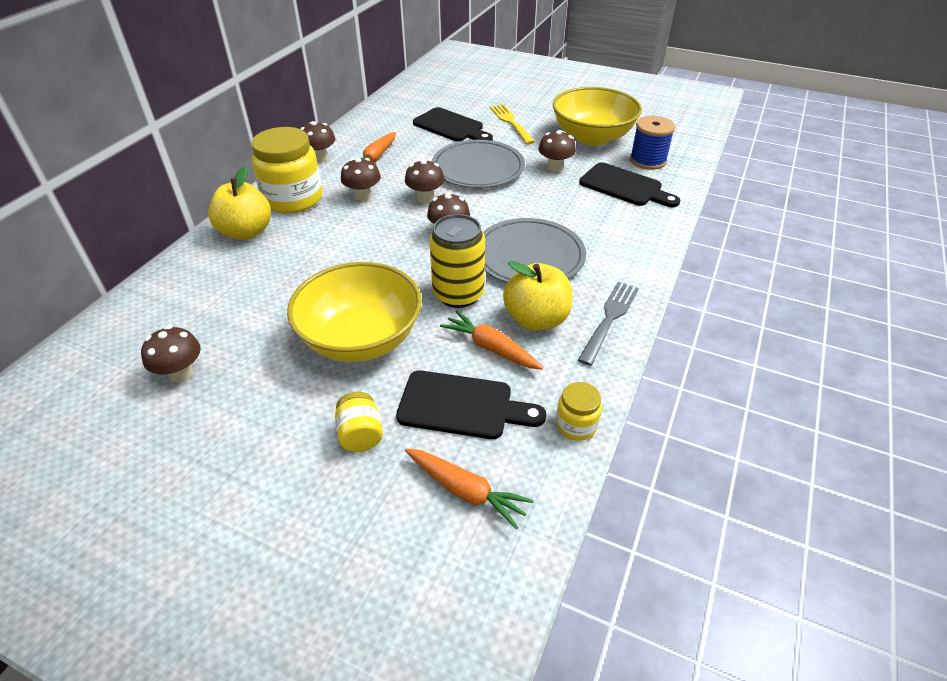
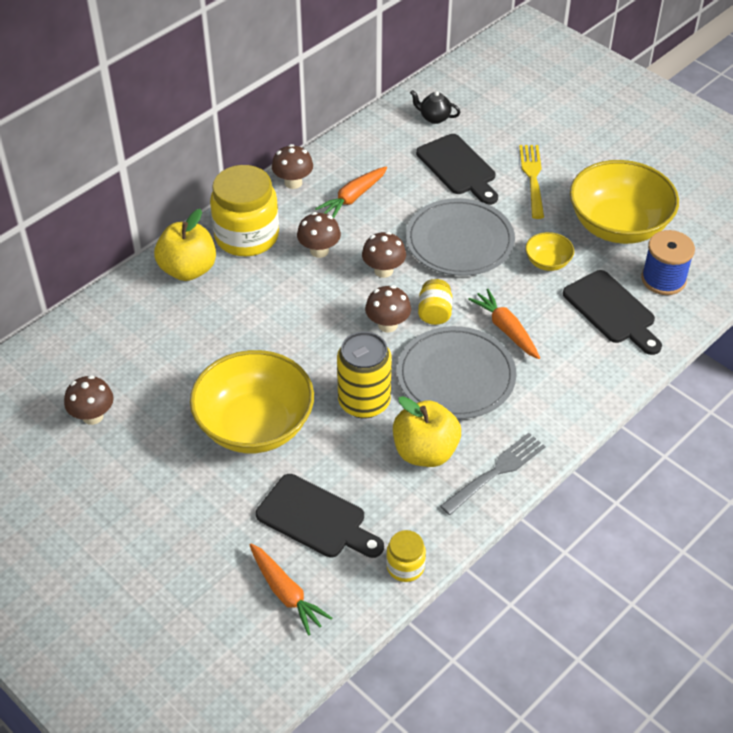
camera: 20 degrees right, 5 degrees up
(360, 434) = (221, 519): yellow jar -> yellow jar (434, 313)
(416, 103) = (434, 118): none -> black teapot
(491, 348) = (367, 469): orange carrot -> orange carrot (506, 329)
(555, 167) = (547, 262): brown mushroom -> yellow bowl

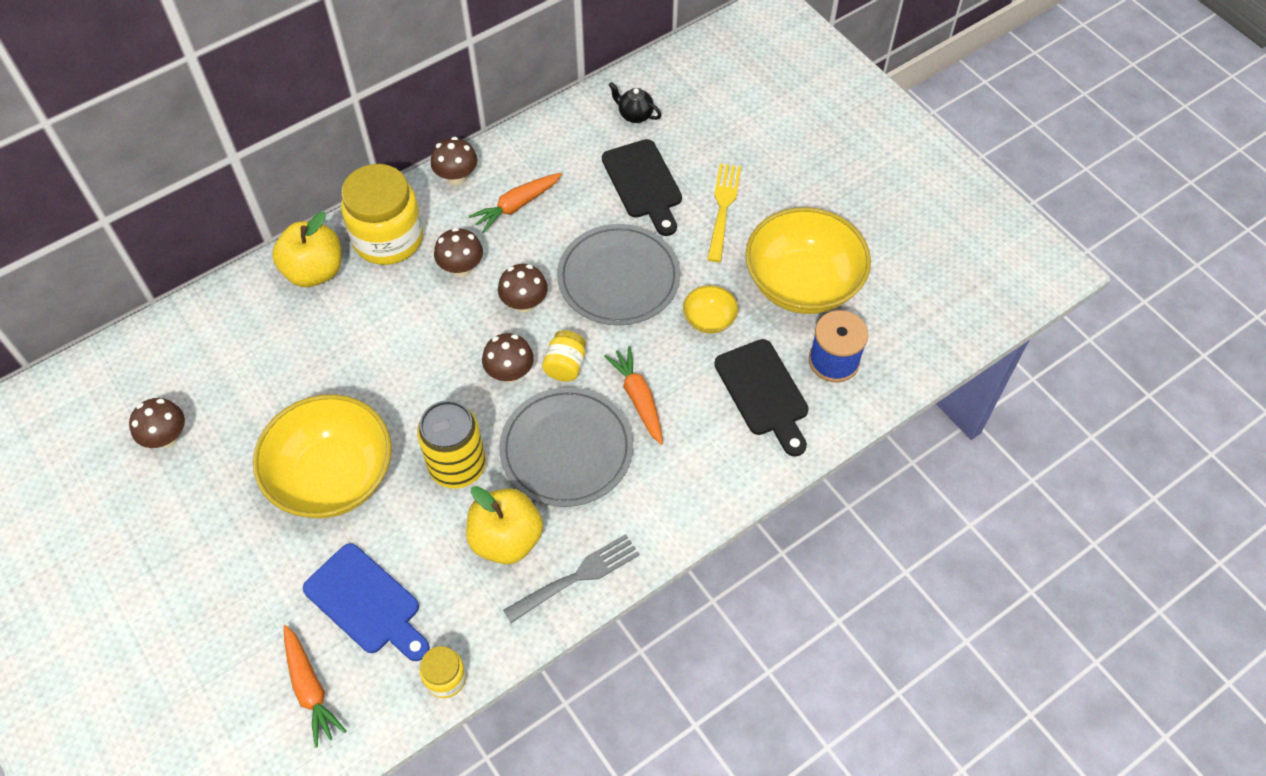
camera: 10 degrees right, 10 degrees up
(316, 519) = (366, 603): black cutting board -> blue cutting board

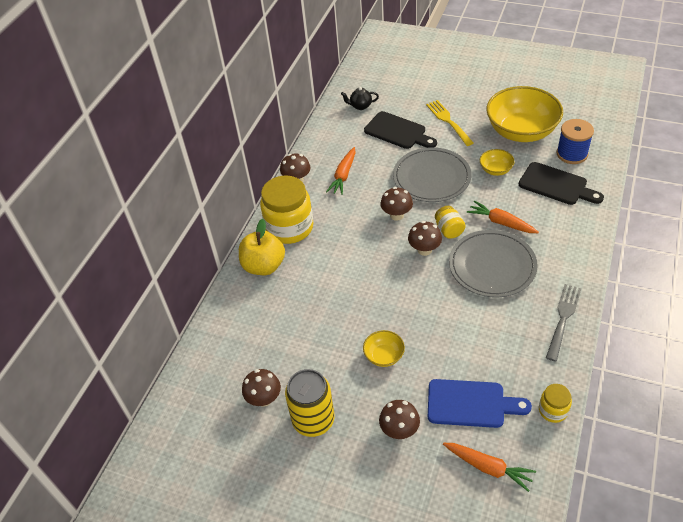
camera: 30 degrees left, 10 degrees down
(333, 476) = (384, 356): yellow bowl -> yellow bowl, size x0.44
(457, 466) = (445, 308): yellow can -> yellow can (313, 420)
(461, 268) = (345, 218): brown mushroom -> brown mushroom (399, 430)
(506, 539) = (509, 325): yellow apple -> none

